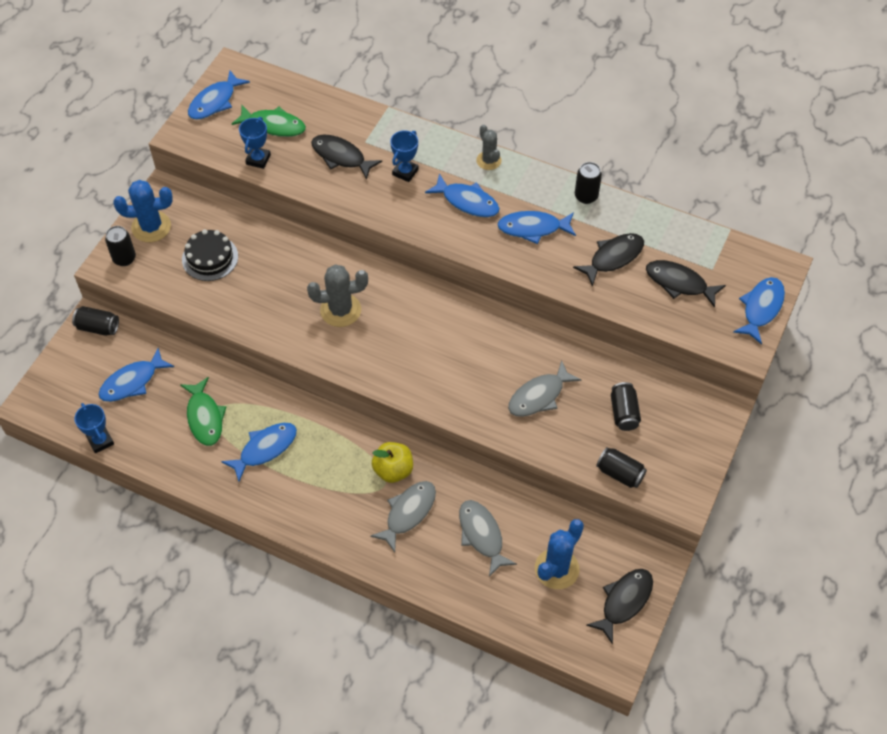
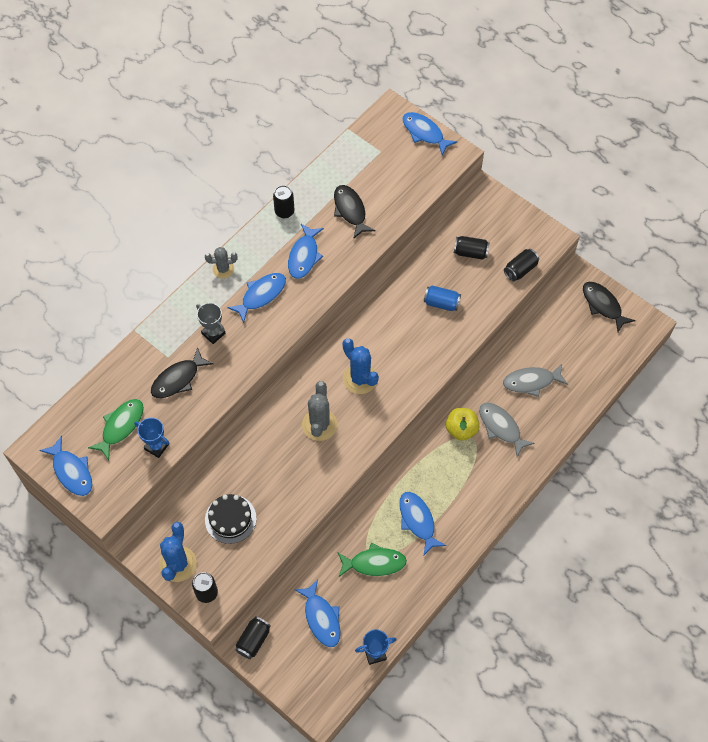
camera: 75 degrees left, 5 degrees up
(405, 172) = (213, 333): blue trophy -> grey trophy
(539, 396) = (441, 303): grey fish -> blue can
(556, 569) = (569, 340): blue cactus -> blue cactus (360, 378)
(679, 283) = (387, 175): black fish -> none

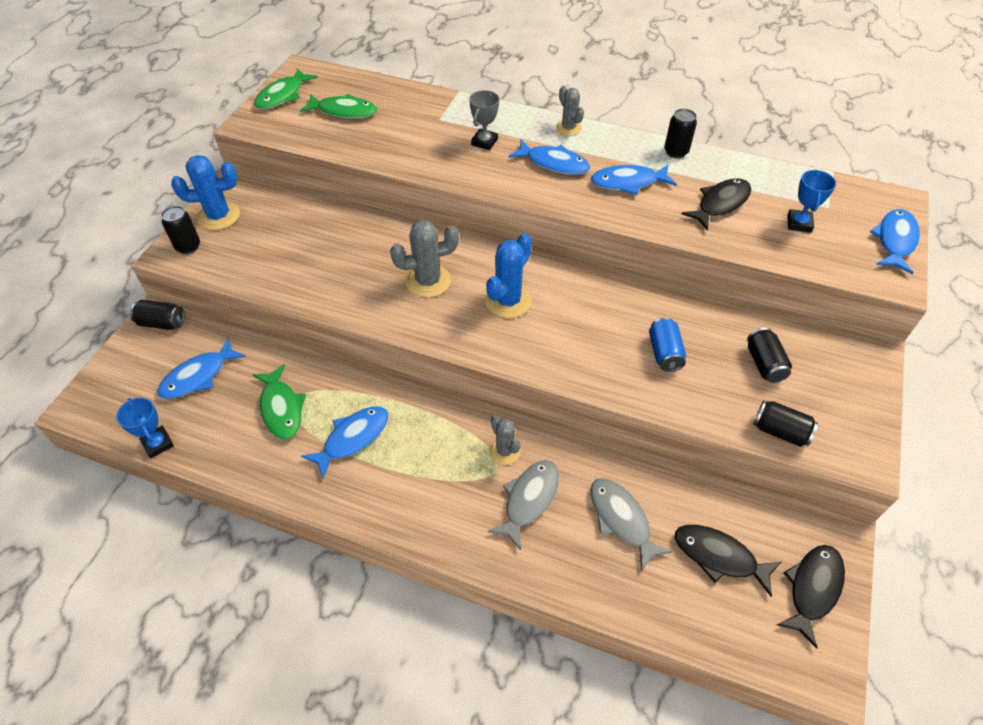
camera: 70 degrees right, 10 degrees down
(71, 471) = (283, 95): blue fish -> green fish
(156, 446) = (329, 140): blue trophy -> blue trophy (799, 223)
(178, 379) = (416, 133): black fish -> black fish (719, 557)
(230, 519) = (282, 240): black cake -> none
(461, 429) = (504, 451): yellow apple -> grey cactus

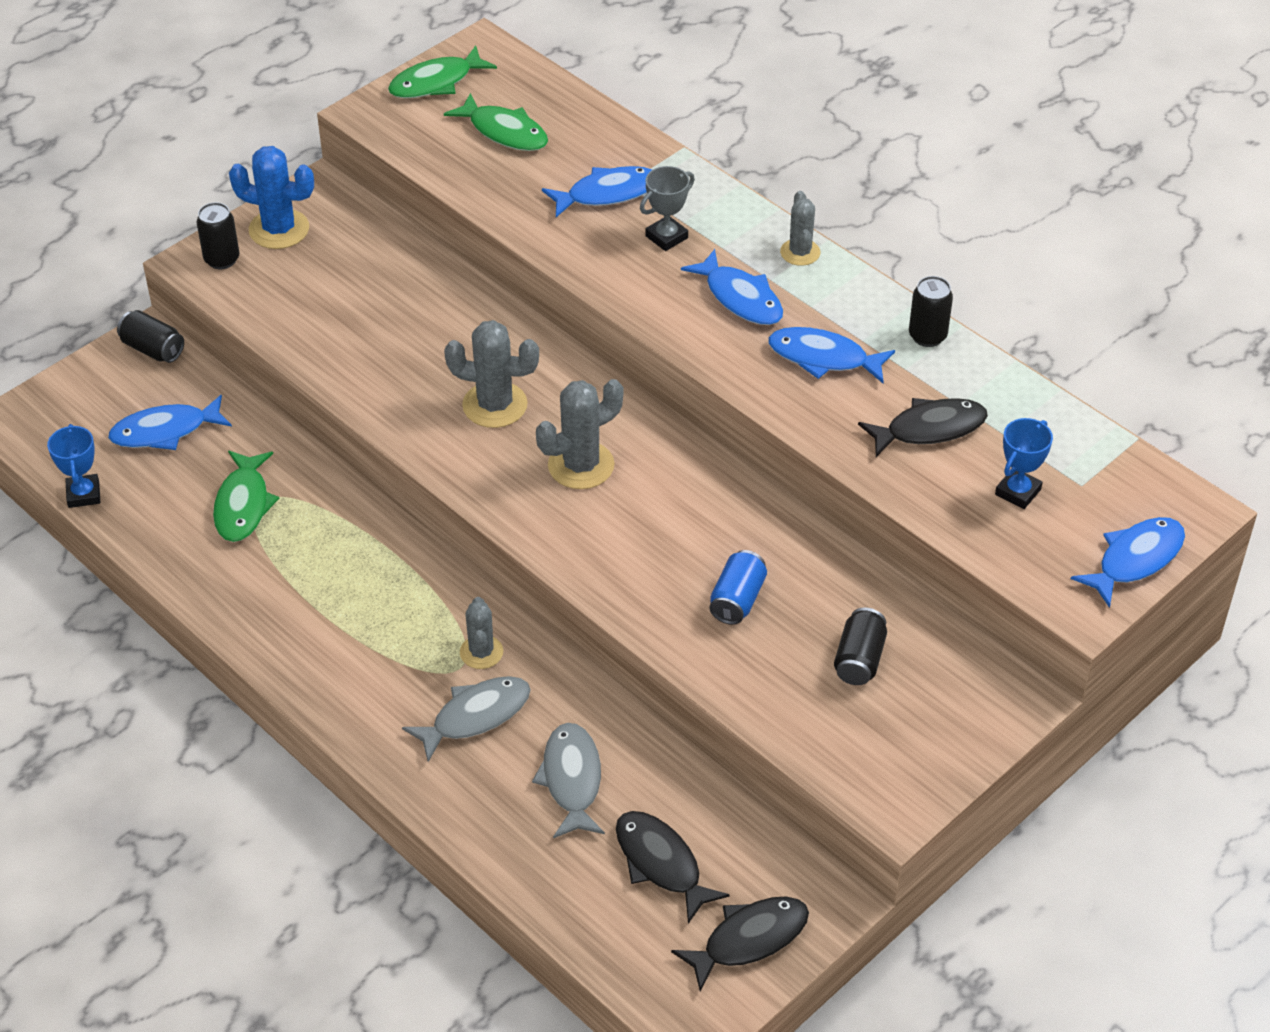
camera: 25 degrees right, 5 degrees down
(352, 438) = (308, 570): blue fish -> blue fish (607, 194)
(508, 301) = (581, 465): blue cactus -> grey cactus
(780, 431) = (812, 741): black can -> none

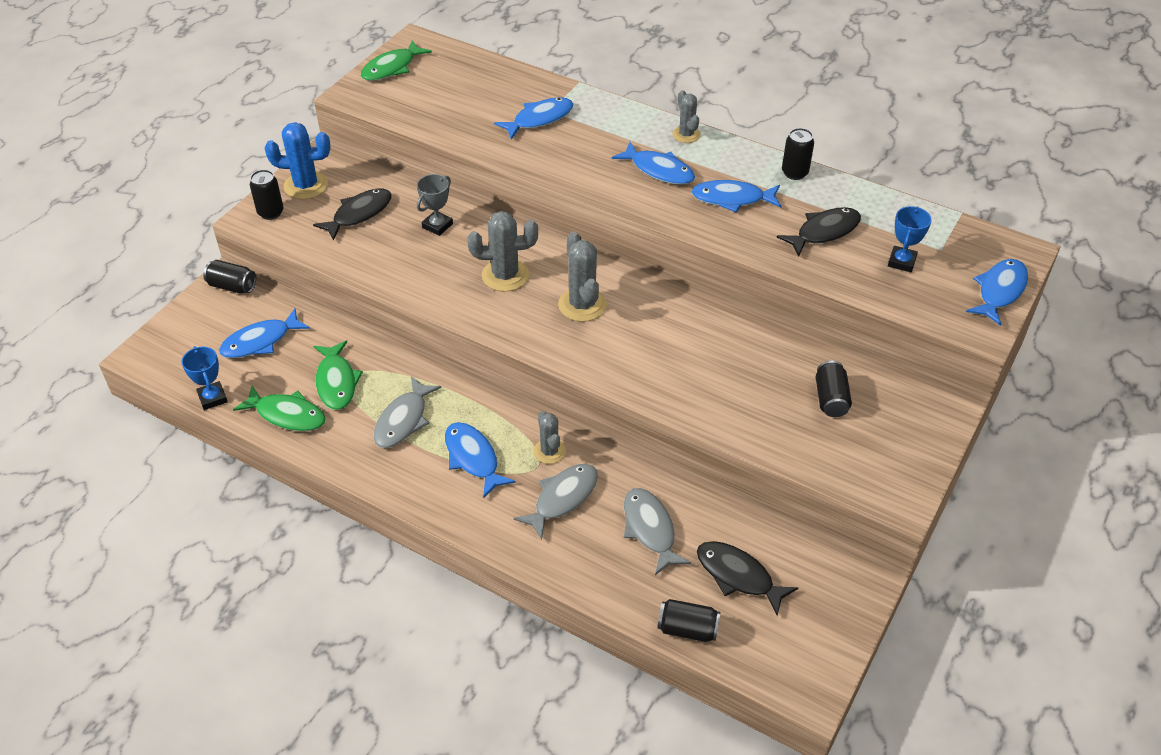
camera: 15 degrees left, 0 degrees up
(310, 572) = (403, 420): none -> grey fish
(381, 640) = (473, 458): none -> blue fish
(504, 132) = (452, 91): green fish -> green fish (287, 415)
(570, 914) = (687, 629): none -> black can
(581, 465) = (582, 305): grey cactus -> grey cactus turned 60 degrees counterclockwise
(666, 237) = (592, 140): grey trophy -> grey trophy (437, 226)
(737, 600) = (729, 375): blue can -> none
(749, 940) = (823, 617): black fish -> black fish (359, 214)

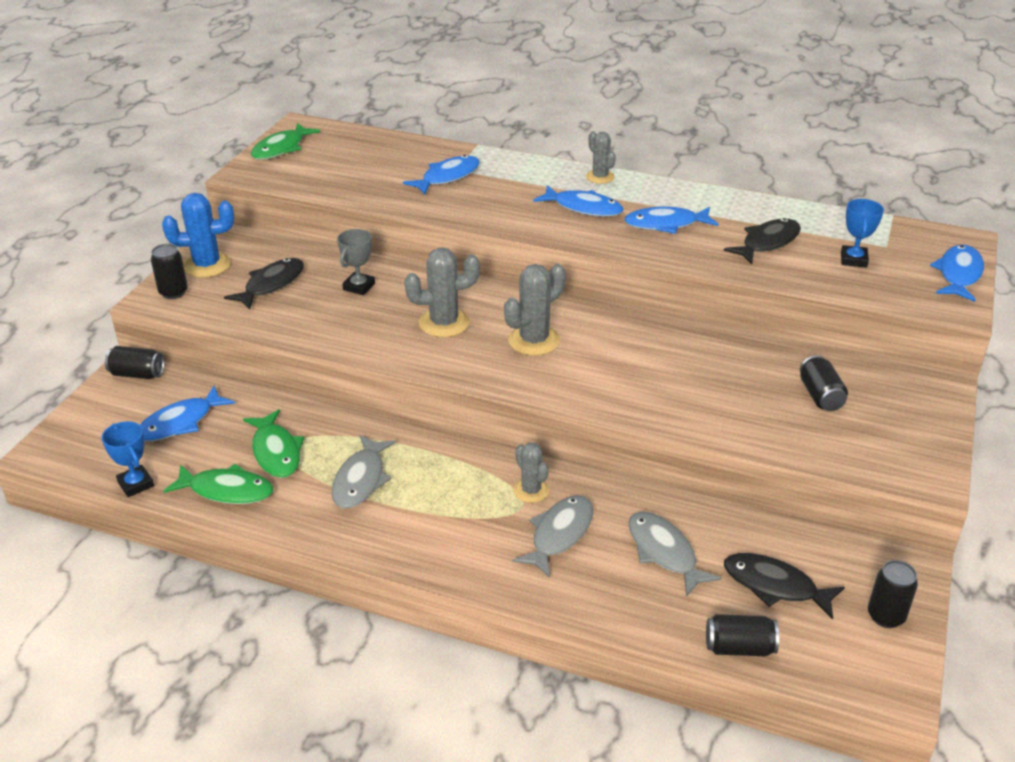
camera: 10 degrees left, 10 degrees down
(473, 458) = (449, 507): blue fish -> none
(582, 305) = (534, 340): grey cactus -> grey cactus turned 75 degrees clockwise
(794, 173) = (719, 198): black can -> black can (885, 616)

